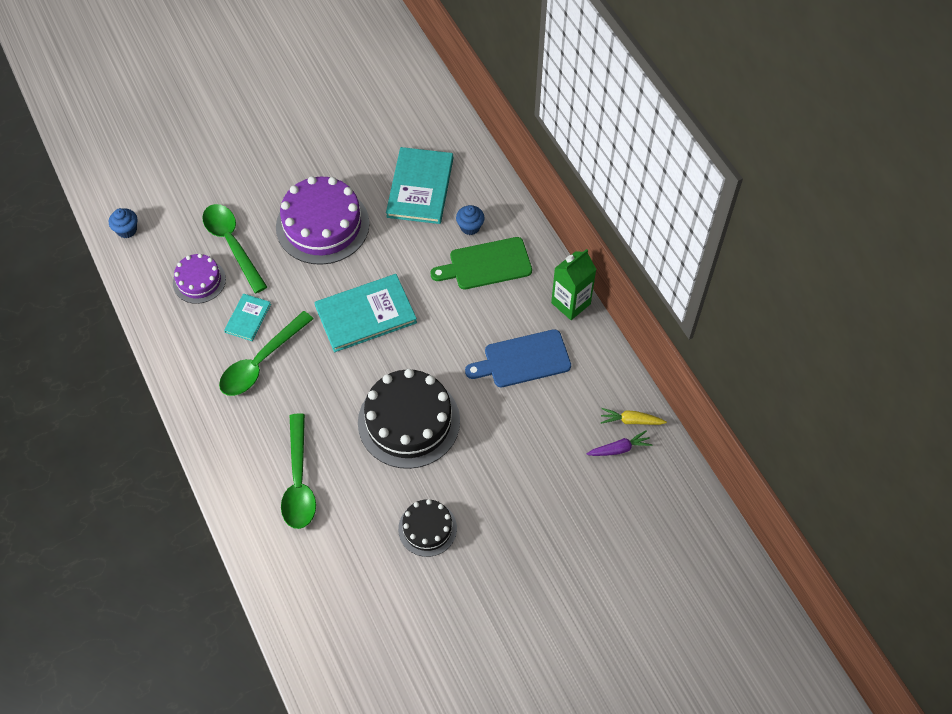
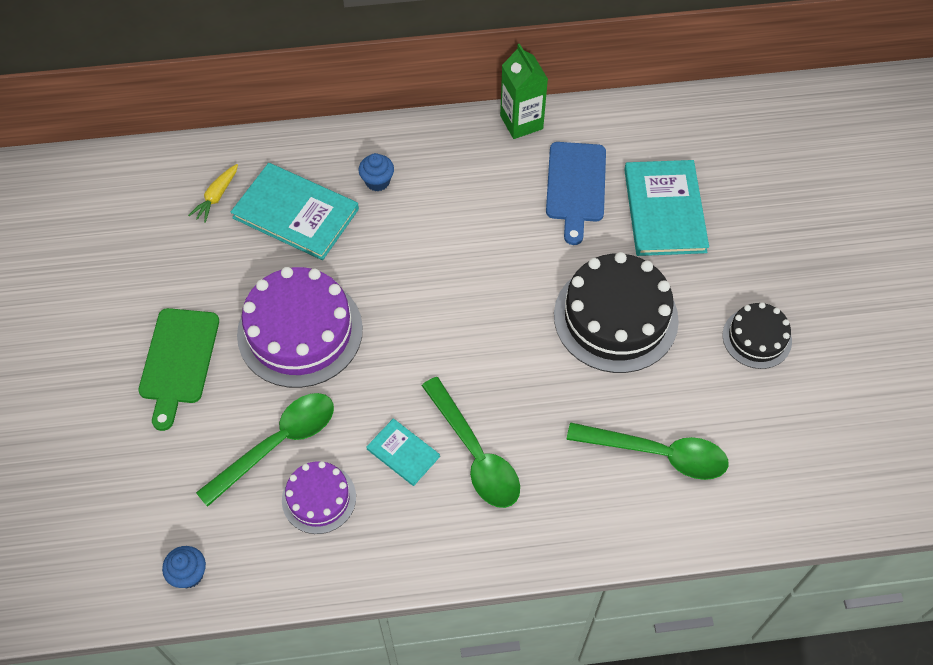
camera: 70 degrees left, 0 degrees up
(232, 244) = (278, 443): green spoon -> green spoon turned 150 degrees clockwise
(366, 314) = (453, 320): turquoise book -> turquoise book (664, 210)
(486, 264) = (436, 181): green cutting board -> green cutting board (178, 360)
(619, 449) = (713, 138): purple carrot -> none
(631, 420) = (683, 118): yellow carrot -> yellow carrot (216, 197)

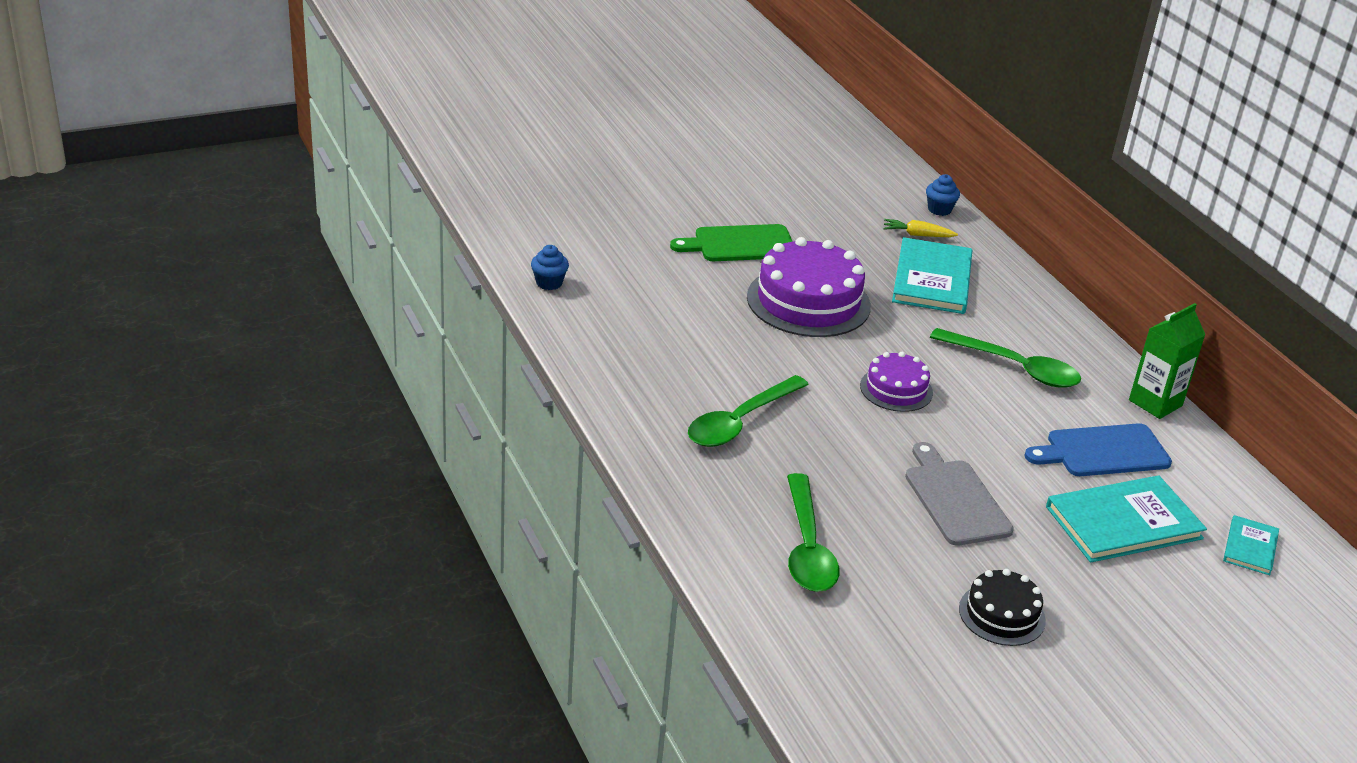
camera: 70 degrees right, 25 degrees down
(278, 443) = (690, 307): green spoon -> green spoon (1015, 368)
(319, 498) = (648, 337): purple cake -> purple cake (896, 389)
(377, 181) = (1004, 320): blue cupcake -> blue cupcake (939, 209)
(403, 453) = (718, 378): turquoise book -> turquoise book (1250, 547)
(615, 317) = (955, 499): black cake -> grey cutting board

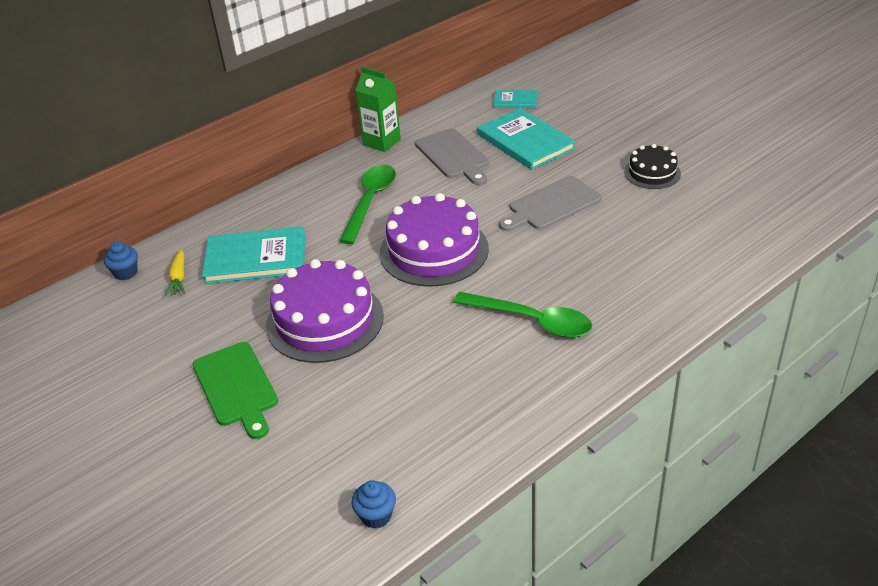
camera: 100 degrees left, 5 degrees up
(807, 547) = (656, 257): green spoon -> none
(896, 389) = (434, 250): purple cake -> purple cake, size x1.82
(1102, 451) = (453, 156): blue cutting board -> grey cutting board

